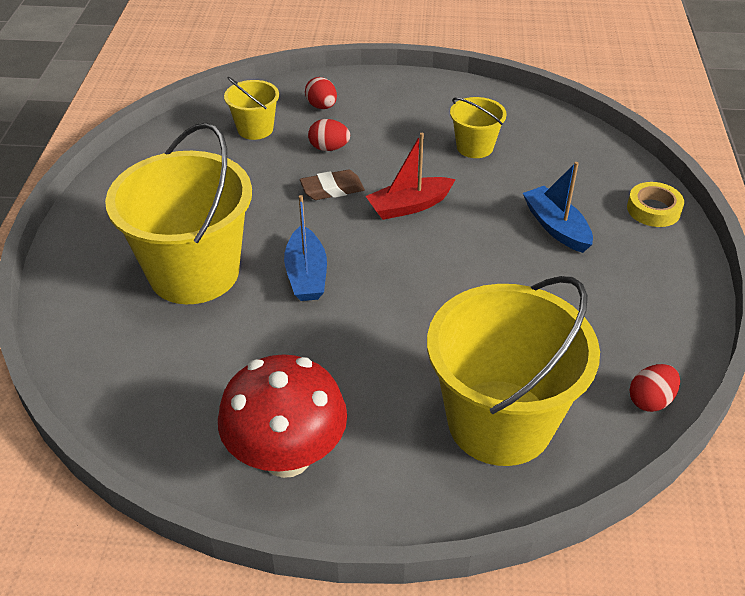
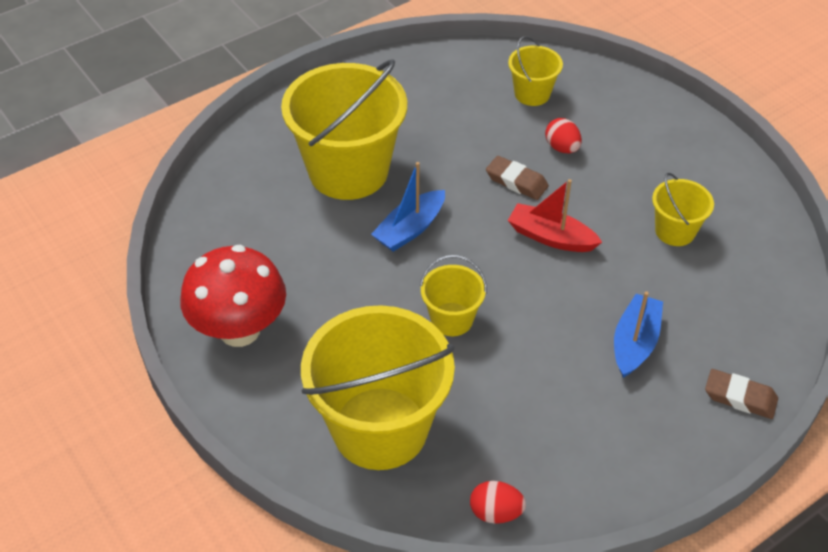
camera: 50 degrees right, 5 degrees up
(321, 106) = (607, 110): red egg -> none
(430, 308) = (451, 319): none -> yellow bucket
(653, 209) = (740, 397): yellow tape -> brown eraser

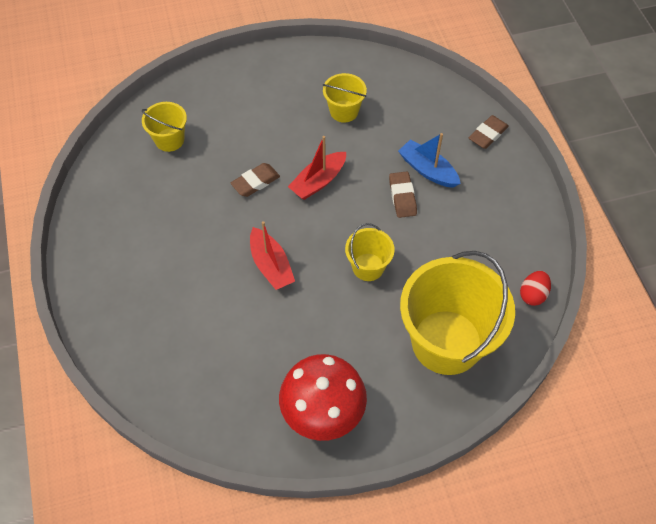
camera: 70 degrees left, 10 degrees up
(348, 171) = (189, 288): yellow bucket -> none
(410, 229) = (271, 265): blue boat -> red boat
(562, 148) = (236, 143): red egg -> none
(575, 326) = (402, 197): none -> brown eraser

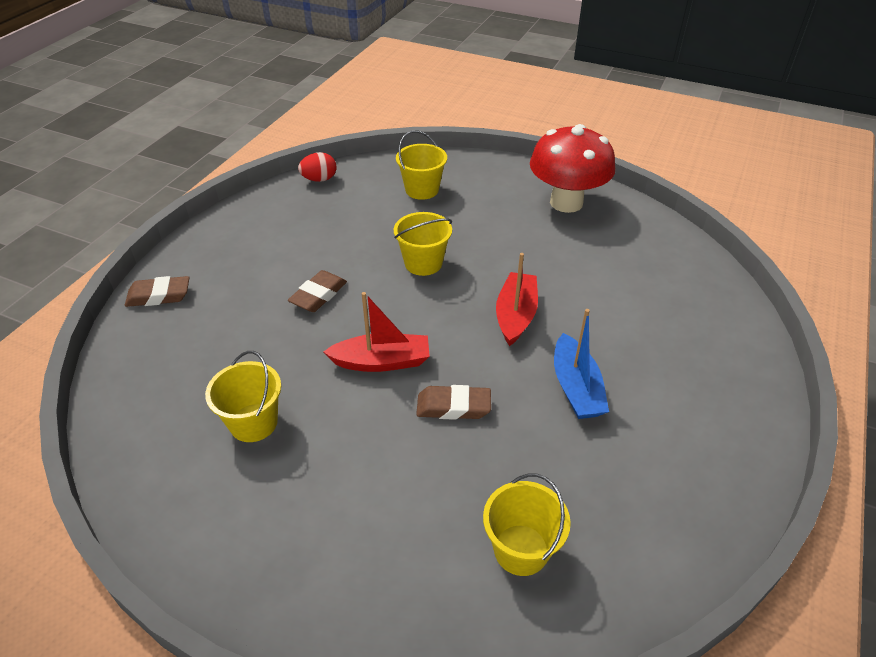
camera: 140 degrees left, 15 degrees down
(427, 170) = (262, 302): blue boat -> blue boat (576, 388)
(446, 342) = (422, 190): yellow bucket -> yellow bucket, size x0.48

